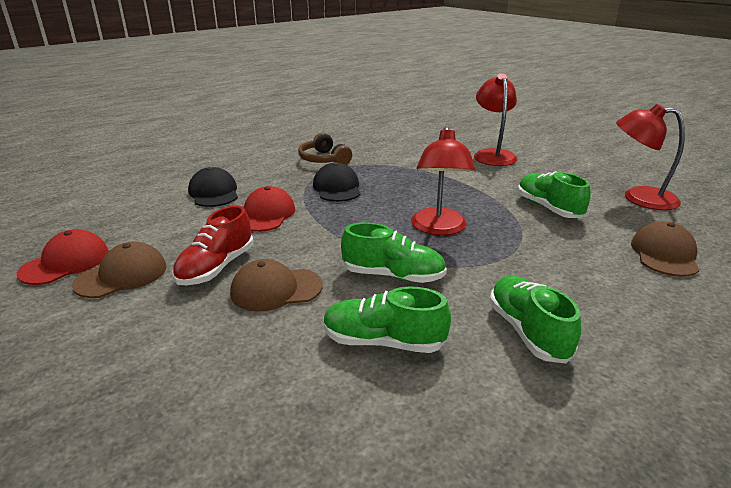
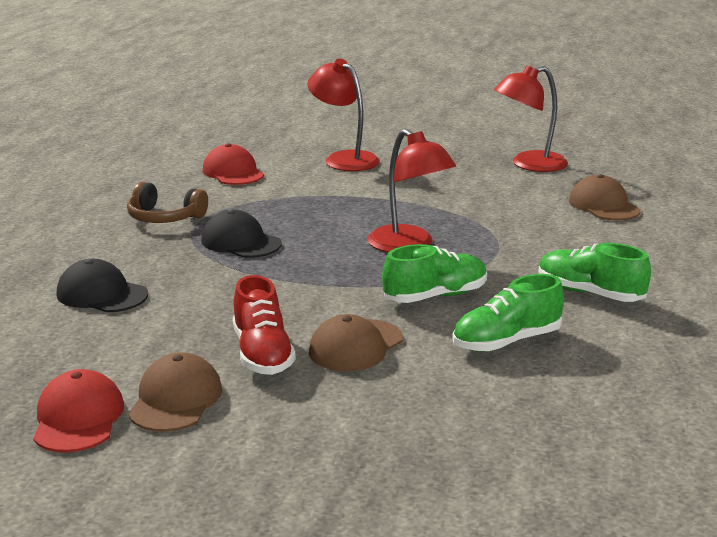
camera: 40 degrees left, 5 degrees down
(266, 214) = (214, 293): red cap -> red cap (233, 172)
(548, 208) = (472, 197): green shoe -> none

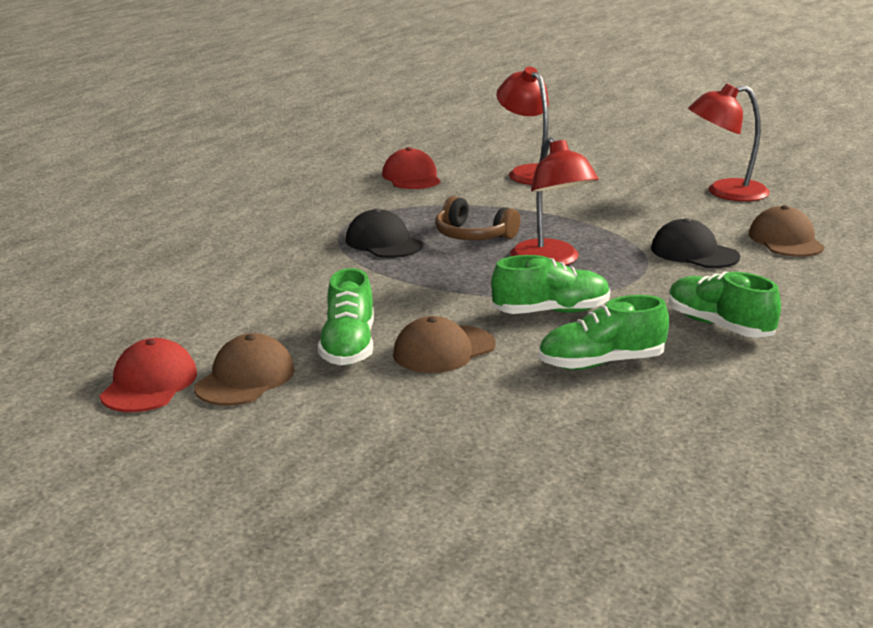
camera: 15 degrees right, 0 degrees up
(102, 294) = (228, 277): black cap -> black cap (694, 253)
(164, 217) = (323, 213): brown headphones -> brown headphones (473, 235)
(262, 354) = (349, 347): red shoe -> green shoe

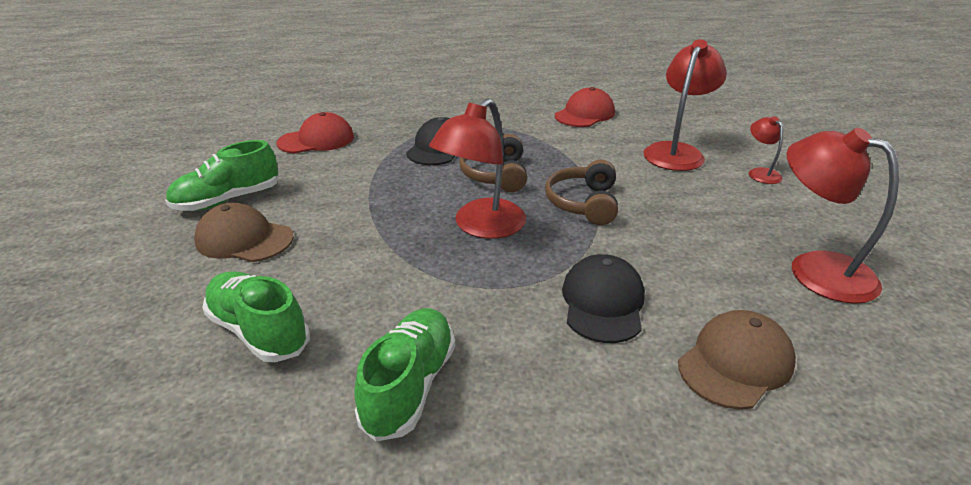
camera: 55 degrees right, 10 degrees up
(149, 384) = (135, 158): red cap -> red cap (316, 140)
(245, 378) = (155, 183): brown cap -> none
(551, 312) = (362, 264): green shoe -> none
(563, 222) = (583, 203): none -> brown headphones
(598, 163) = (760, 173): none -> red lamp

